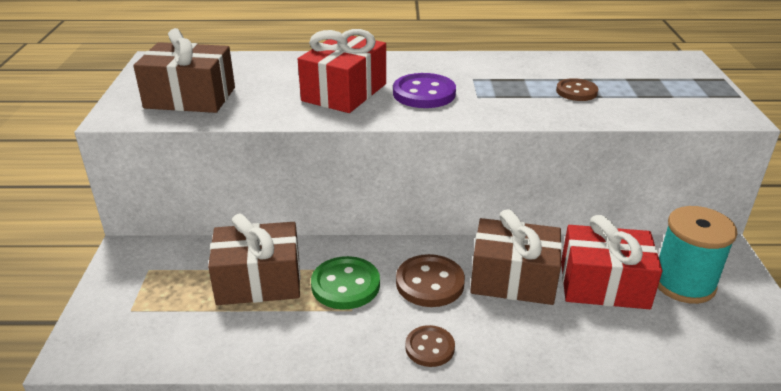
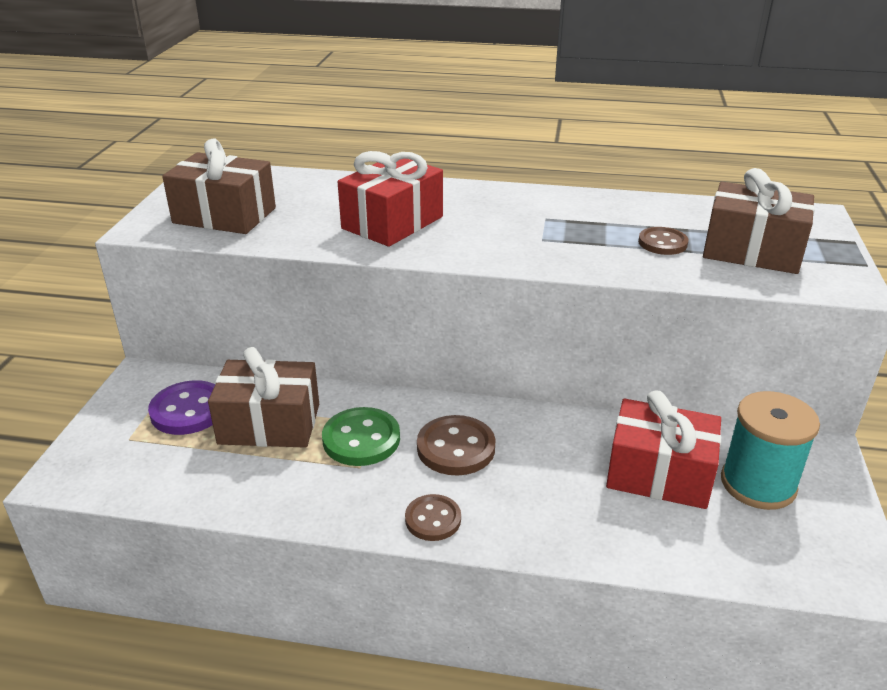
camera: 10 degrees right, 0 degrees up
(424, 93) = (481, 231): purple button -> purple button (188, 410)
(513, 279) = (553, 455): brown gift -> brown gift (752, 251)

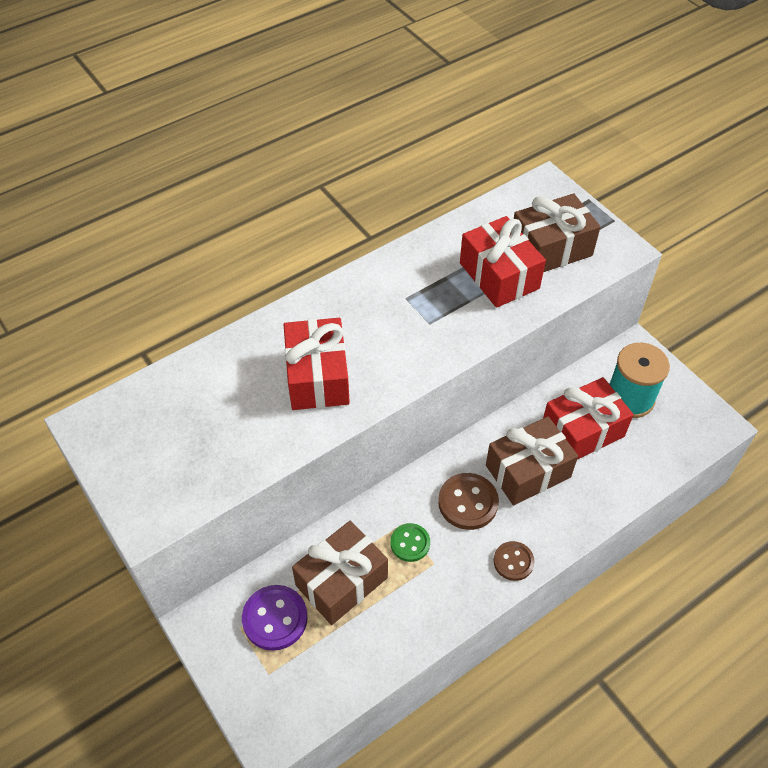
camera: 45 degrees left, 20 degrees up
(224, 215) = (187, 461): brown gift -> brown gift (528, 471)
(361, 439) = (410, 543): green button -> green button, size x0.65
(662, 243) = (499, 276): brown button -> red gift

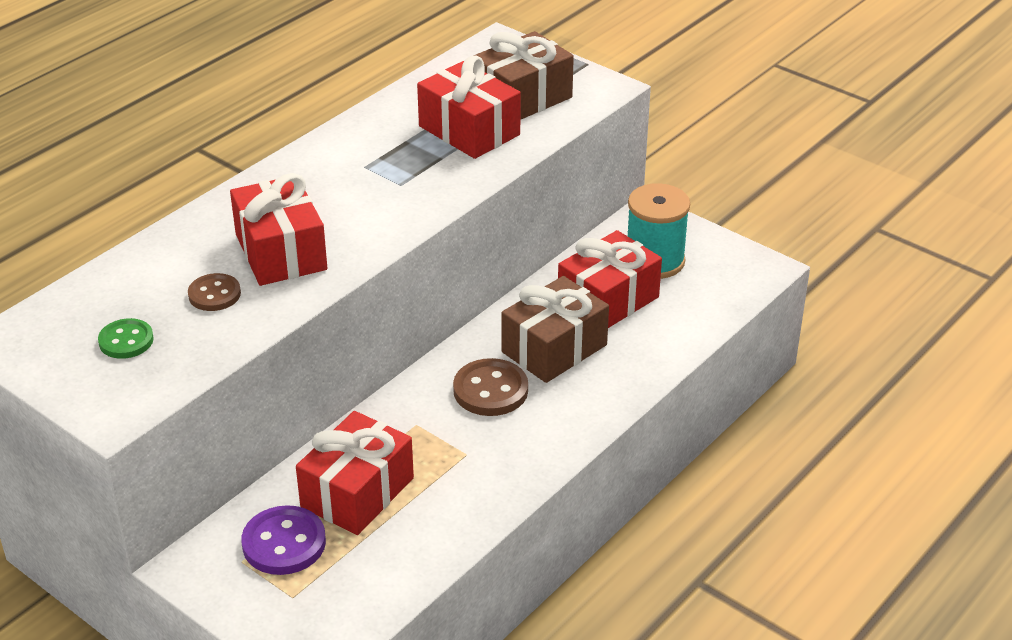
camera: 15 degrees left, 15 degrees down
(341, 581) = (357, 492): brown gift -> red gift
(410, 543) = (431, 441): green button -> green button (126, 341)
(513, 562) = (561, 434): brown button -> brown button (214, 294)

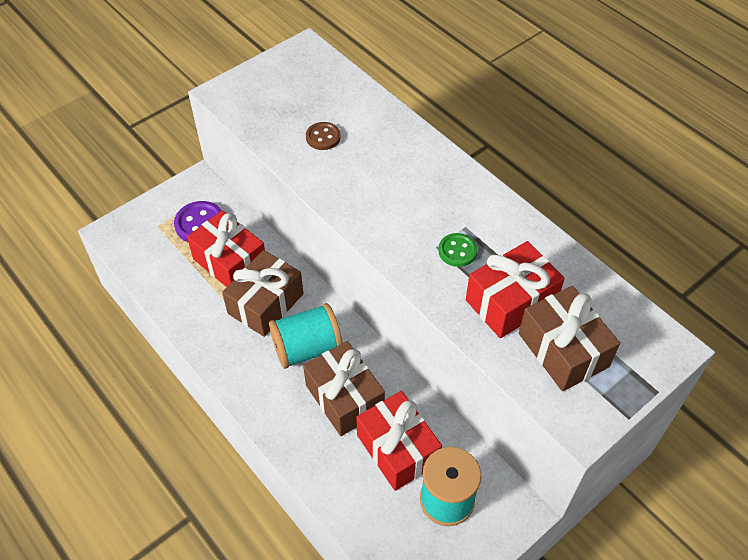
camera: 100 degrees right, 15 degrees up
(126, 341) = (288, 97): green button -> green button (457, 251)
(280, 252) = (362, 172): red gift -> none
(426, 441) = (265, 303): none -> brown gift
(490, 390) = (307, 348): brown button -> turquoise spool

